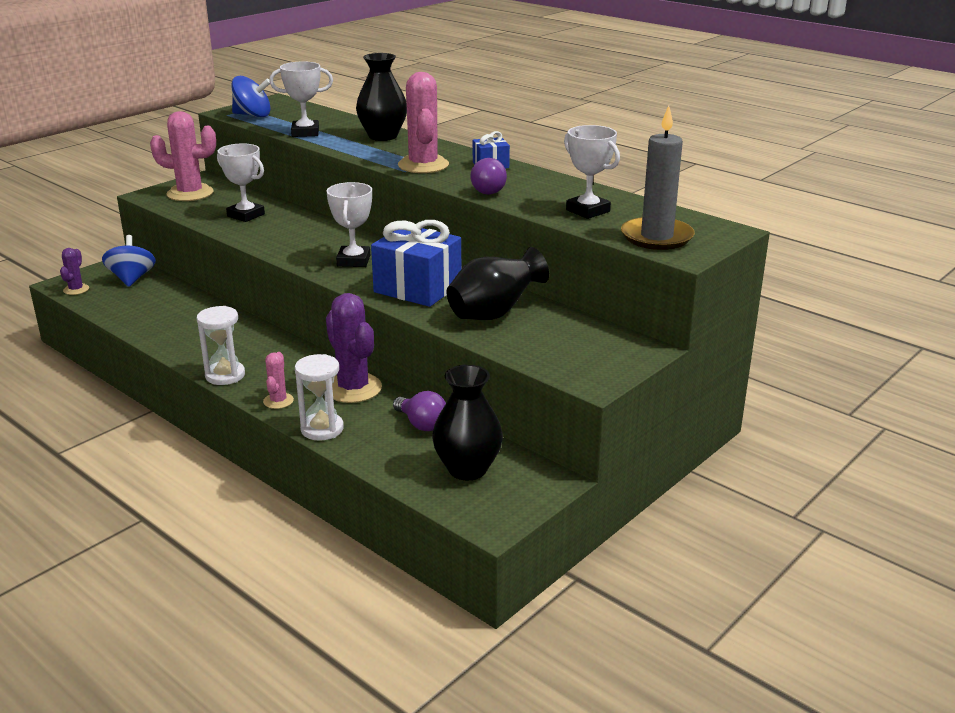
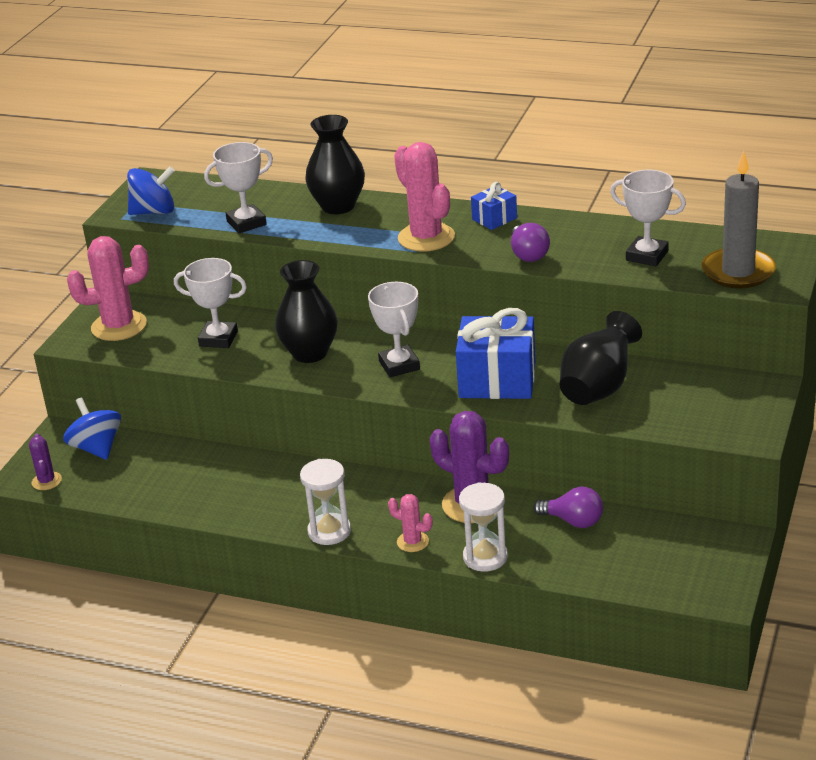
camera: 20 degrees left, 5 degrees up
(278, 401) = (412, 542): pink cactus -> pink cactus turned 45 degrees counterclockwise
(467, 469) = (655, 552): black vase -> black vase (310, 353)

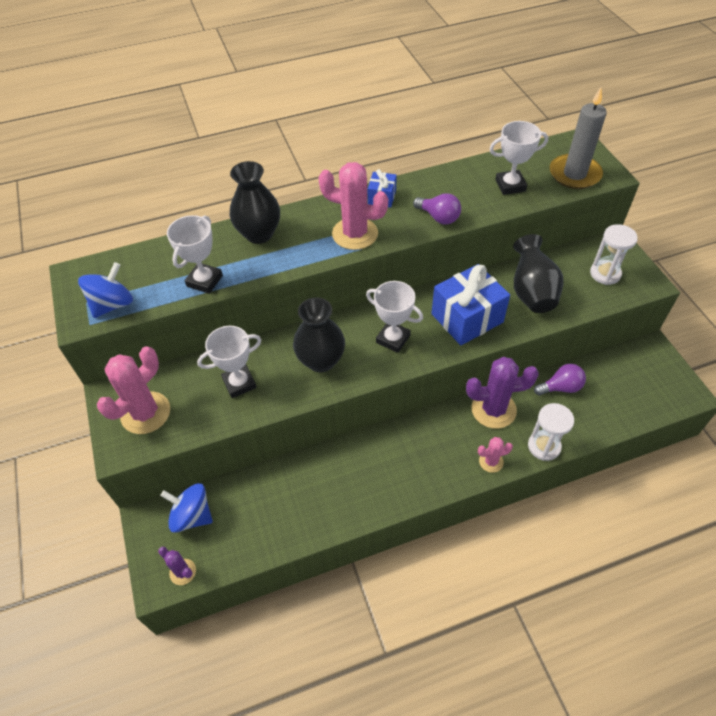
camera: 40 degrees left, 20 degrees up
(329, 531) = (432, 486): white hourglass -> white hourglass (605, 273)

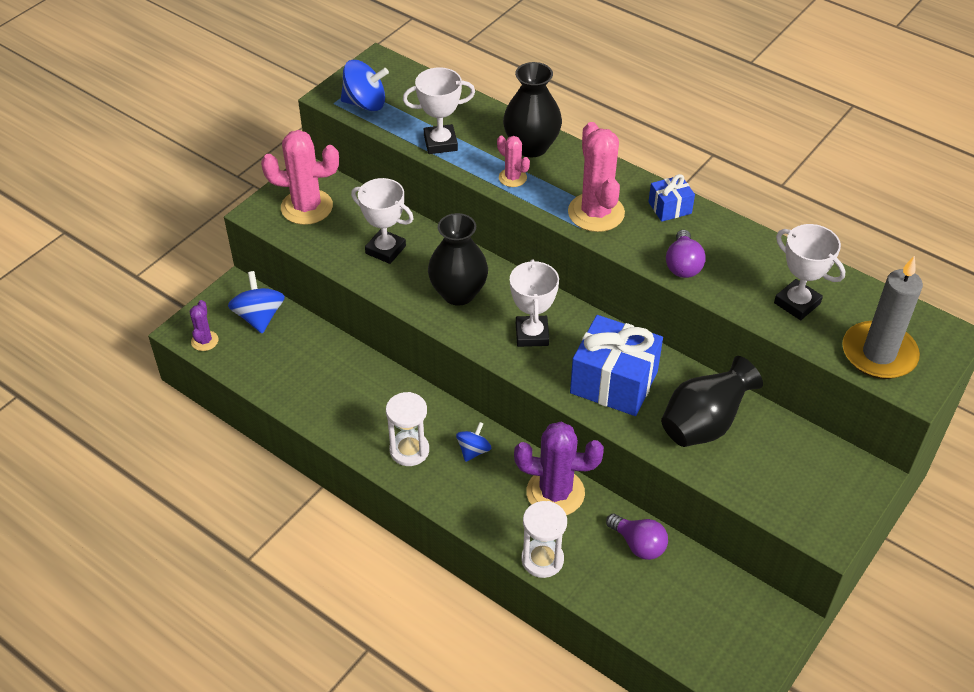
camera: 55 degrees right, 5 degrees down
(428, 437) = (473, 450): none -> blue spinning top
(491, 461) = (485, 518): pink cactus -> pink cactus (512, 178)
(493, 409) = (555, 493): purple cactus -> purple cactus turned 45 degrees counterclockwise
(605, 273) = (802, 484): white hourglass -> white hourglass (409, 450)

